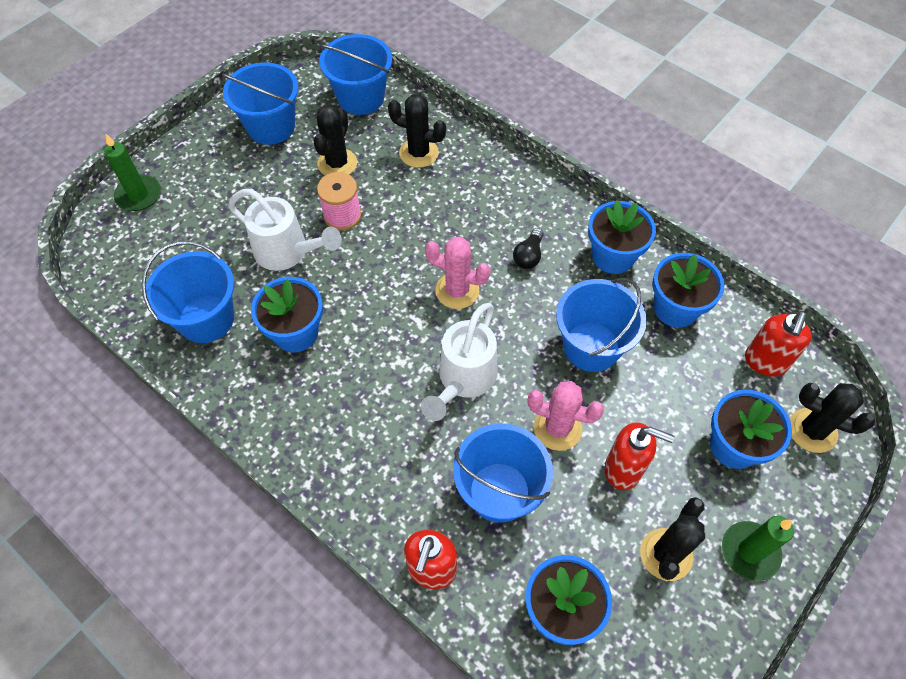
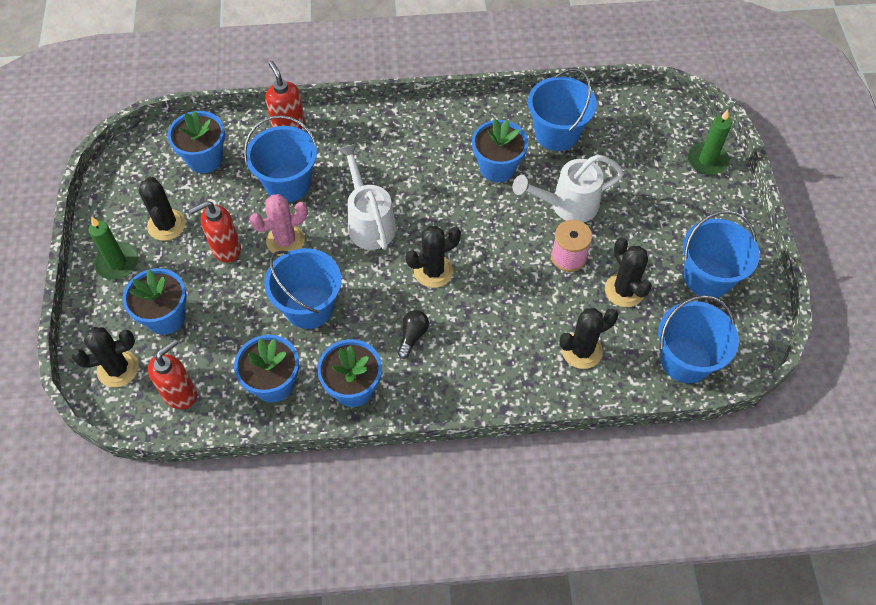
camera: 135 degrees right, 0 degrees up
(457, 291) = (433, 271): pink cactus -> black cactus
(528, 256) = (412, 336): black light bulb -> black light bulb turned 45 degrees clockwise
(765, 362) = (180, 394): red soap dispenser -> red soap dispenser turned 60 degrees clockwise

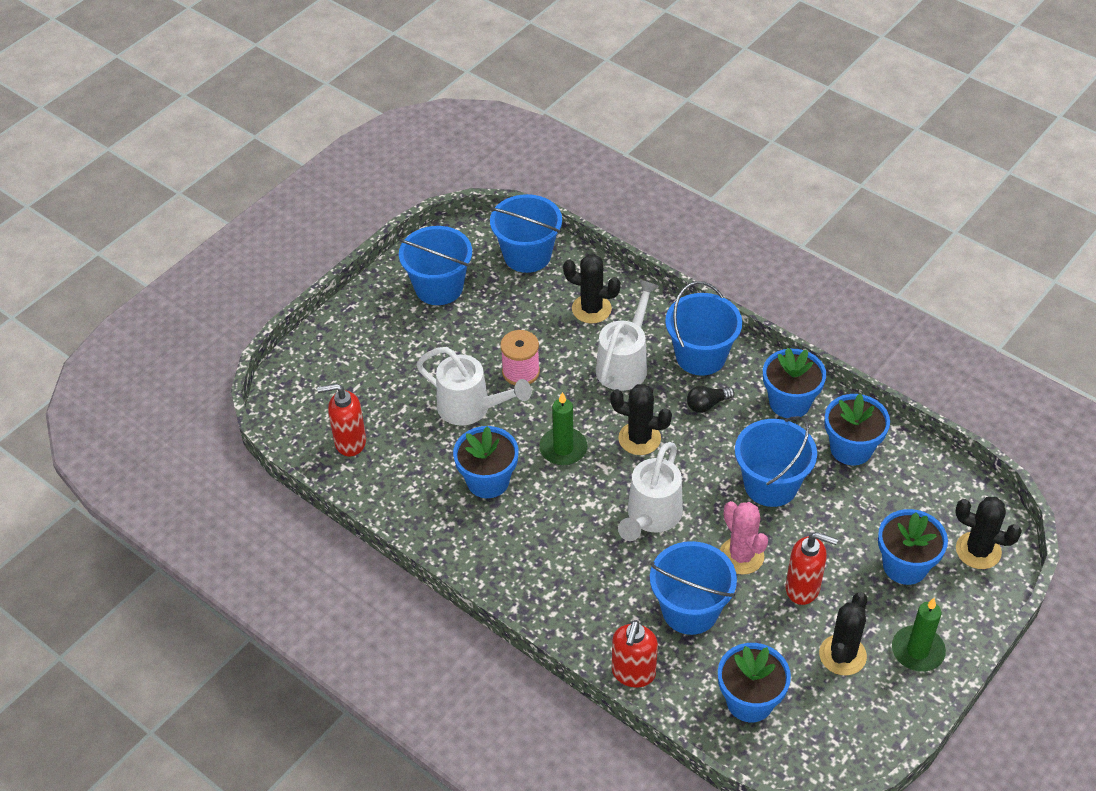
camera: 135 degrees left, 10 degrees down
(180, 394) = (935, 493): red soap dispenser -> red soap dispenser (350, 442)
(285, 241) = (741, 556): pink cactus -> pink cactus turned 45 degrees clockwise
(505, 322) = (624, 364): none -> white watering can
(556, 133) = (400, 471): blue bucket -> blue bucket (701, 356)
(624, 290) = (510, 322): black cactus -> none
(707, 160) = (315, 358): green candle -> green candle (563, 448)

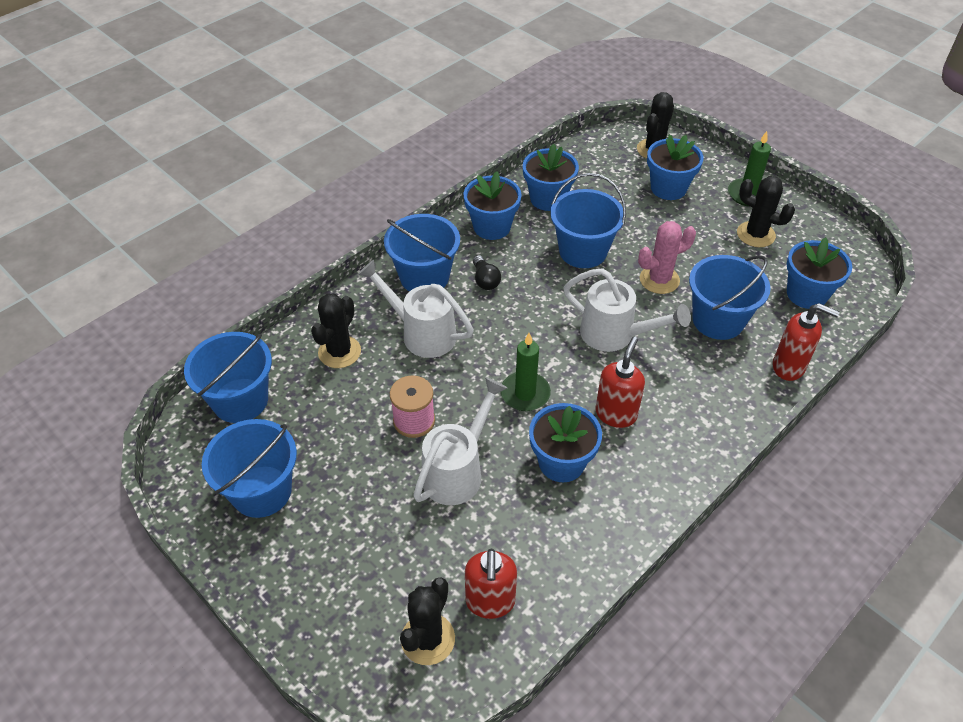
camera: 85 degrees left, 0 degrees up
(639, 438) = (520, 333): black cactus -> black cactus (428, 639)
(803, 588) = (692, 247): red soap dispenser -> red soap dispenser (616, 414)

